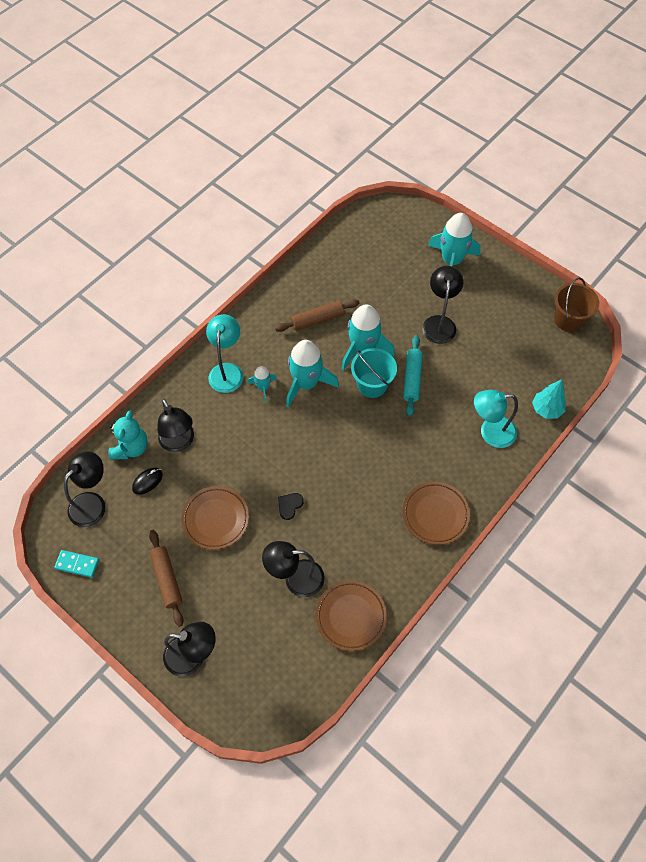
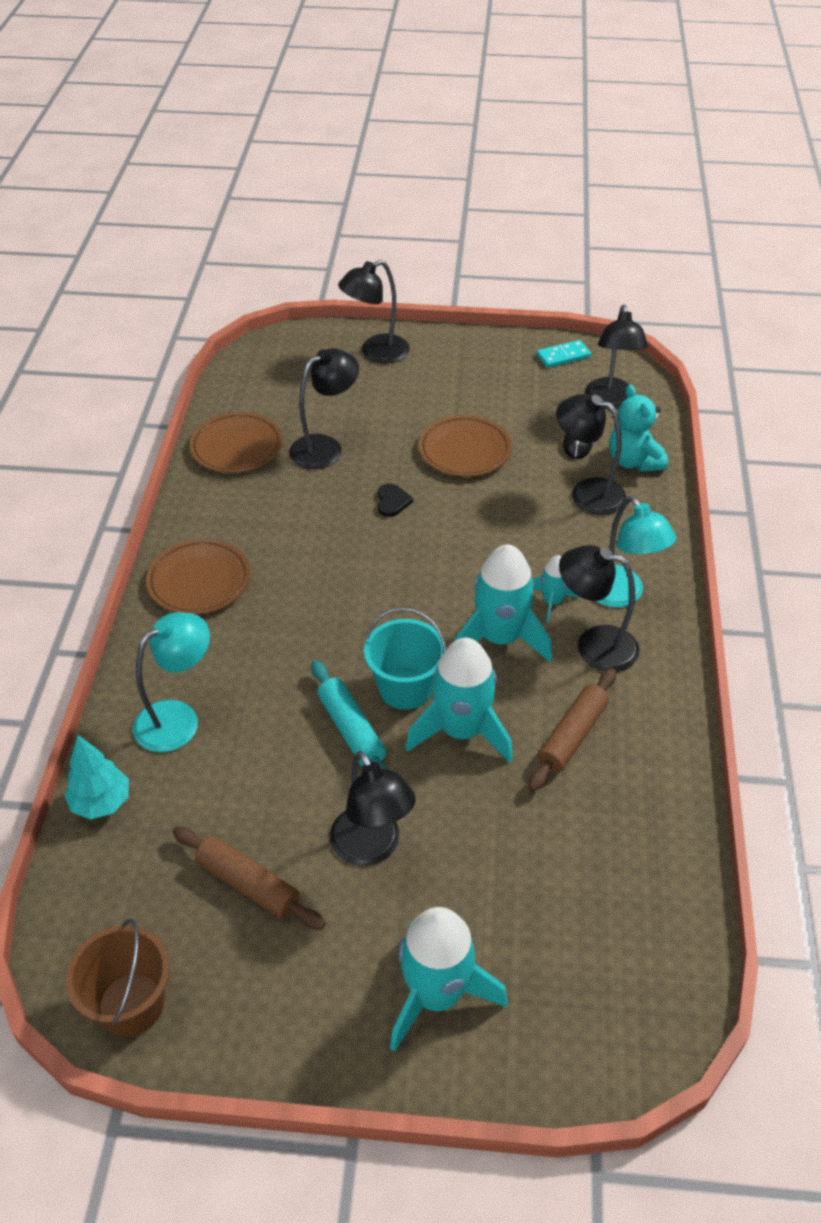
camera: 145 degrees right, 15 degrees down
(167, 579) = (461, 386): brown rolling pin -> brown rolling pin (248, 884)
(266, 353) = (594, 645): none -> black lamp

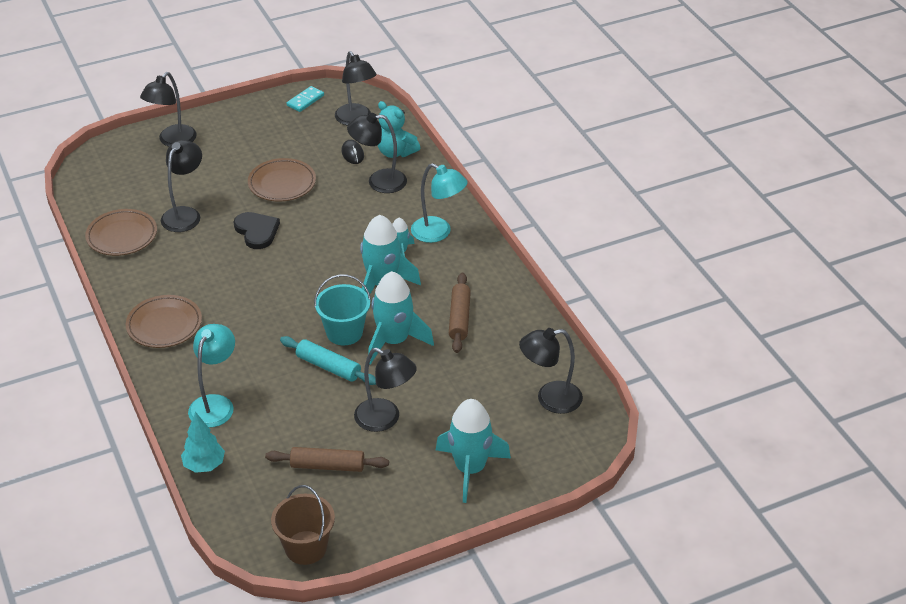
camera: 30 degrees left, 5 degrees down
(392, 501) = (257, 231): black heart -> black heart, size x1.68
(594, 645) = (440, 266): black lamp -> black lamp (550, 399)

